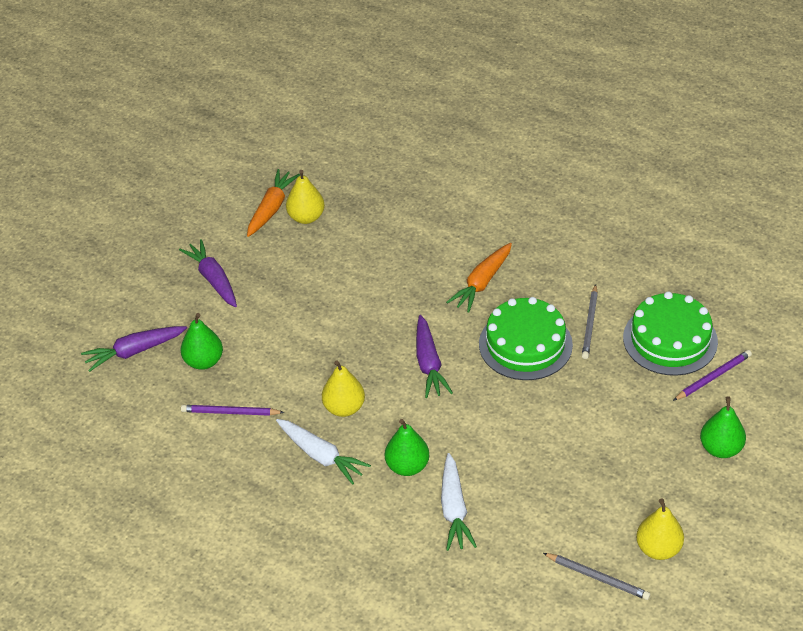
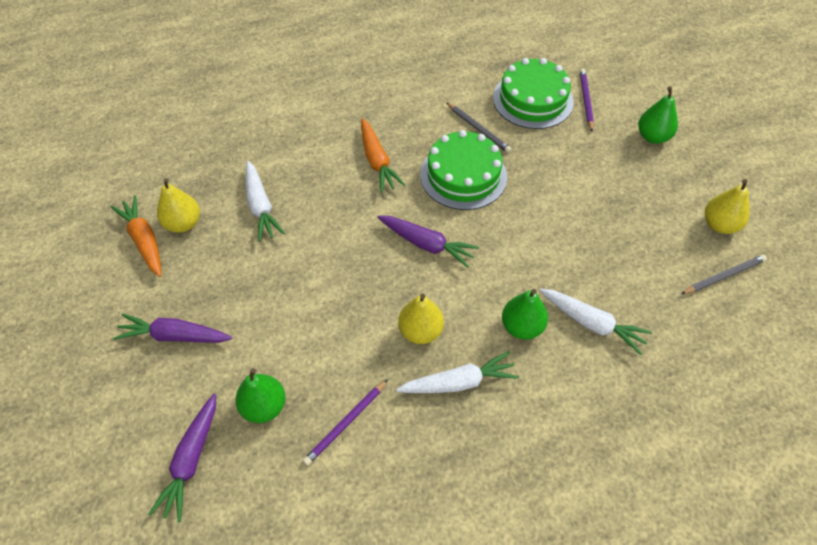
camera: 55 degrees left, 10 degrees up
(364, 247) = (260, 207): none -> white carrot

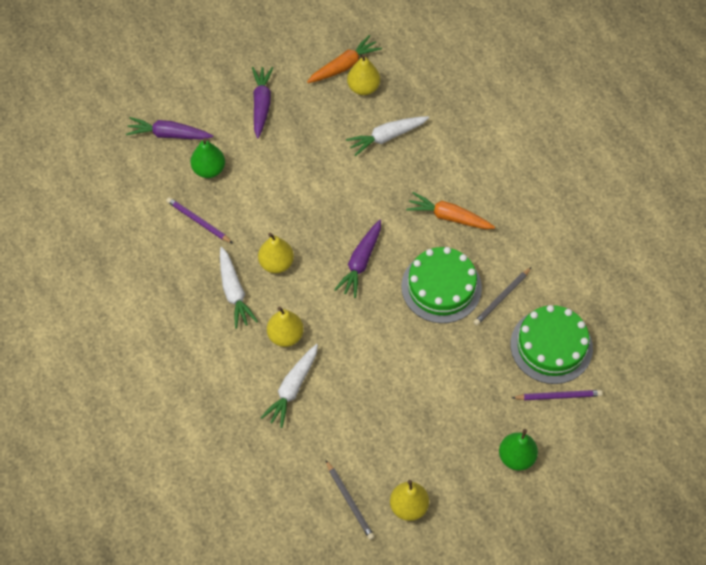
camera: 85 degrees right, 5 degrees up
(377, 161) = (449, 217): orange carrot -> orange carrot turned 45 degrees clockwise
(522, 327) = (285, 335): green pear -> yellow pear

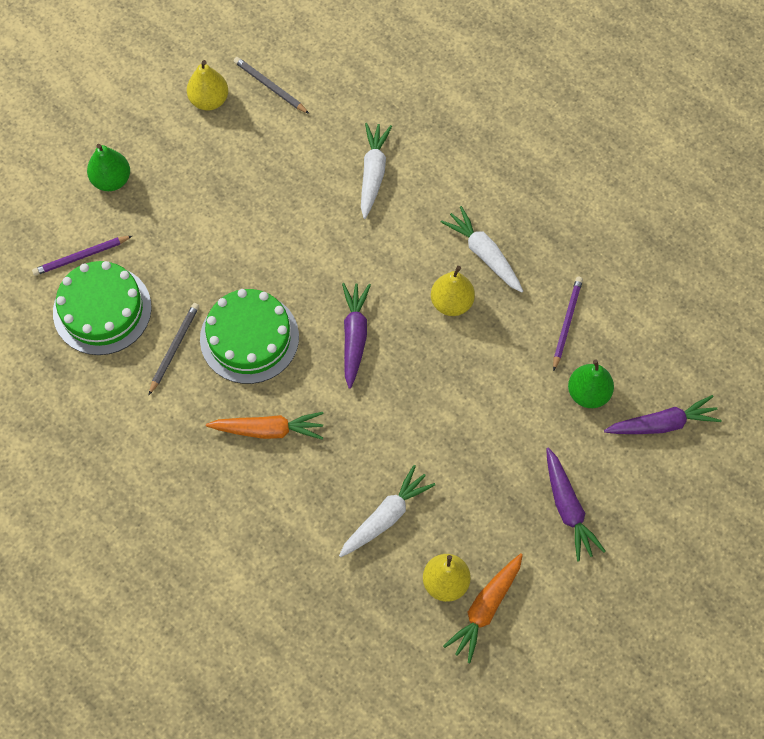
camera: 160 degrees right, 5 degrees up
(198, 221) = (566, 323): purple pencil -> purple pencil turned 90 degrees counterclockwise
(285, 335) = (404, 225): yellow pear -> none

